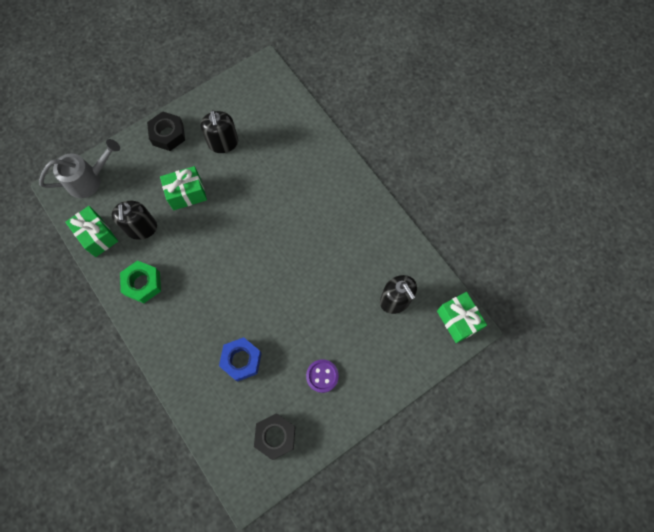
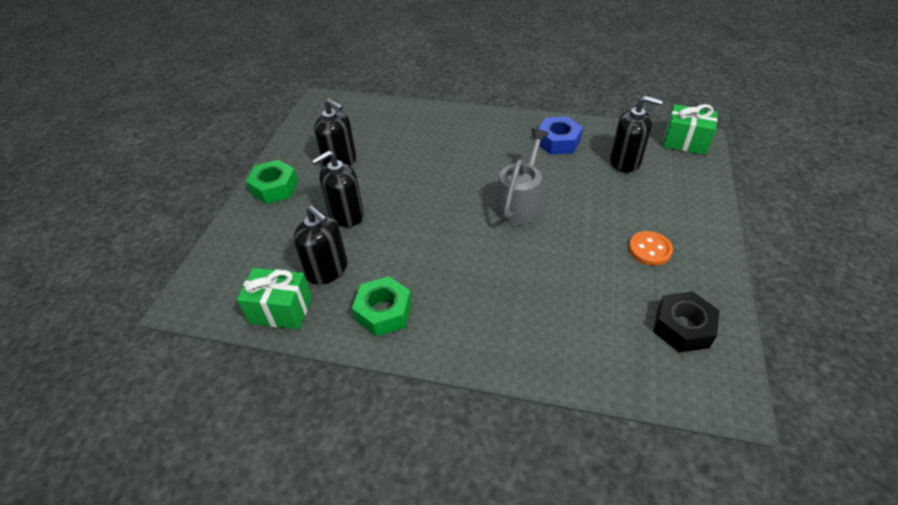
camera: 40 degrees left, 25 degrees down
(89, 180) = (218, 272): grey watering can -> grey watering can (520, 203)
(168, 134) = (274, 188): black nut -> green nut
(187, 194) = (346, 214): green gift -> black soap dispenser
(241, 360) = (566, 295): blue nut -> blue nut (558, 142)
(322, 376) = (649, 249): purple button -> orange button

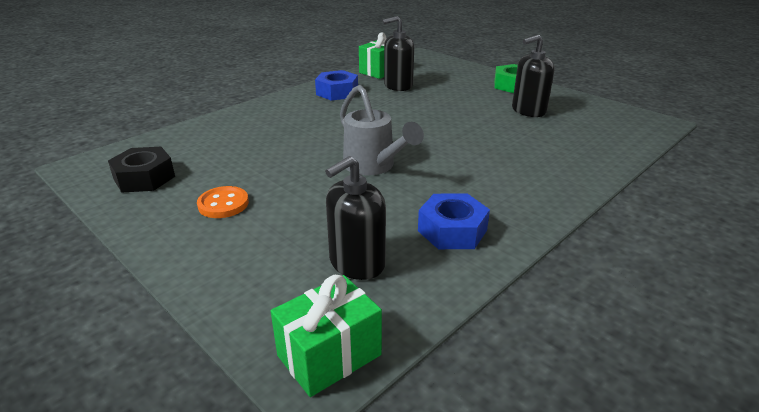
camera: 120 degrees right, 15 degrees down
(346, 214) = (450, 100): black soap dispenser -> none
(383, 312) = (337, 92): green nut -> blue nut

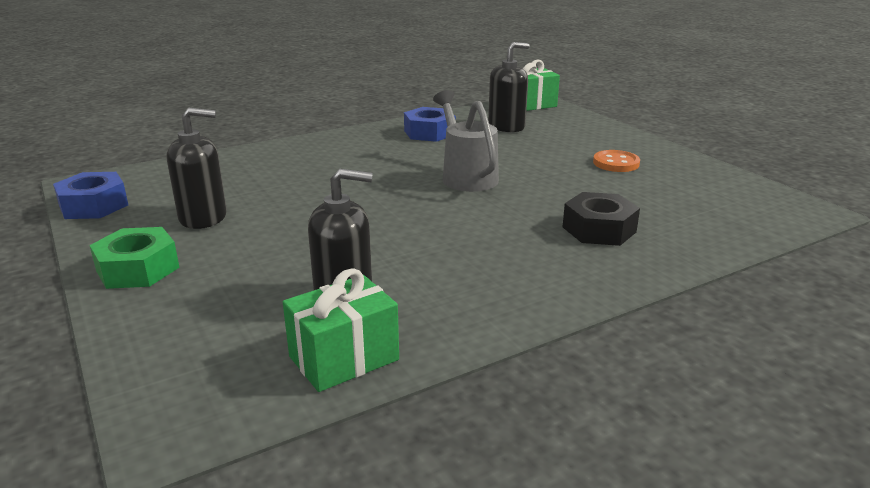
camera: 165 degrees left, 5 degrees down
(144, 178) = (715, 191): black nut -> black nut (599, 229)
(337, 92) = (472, 297): blue nut -> blue nut (93, 206)

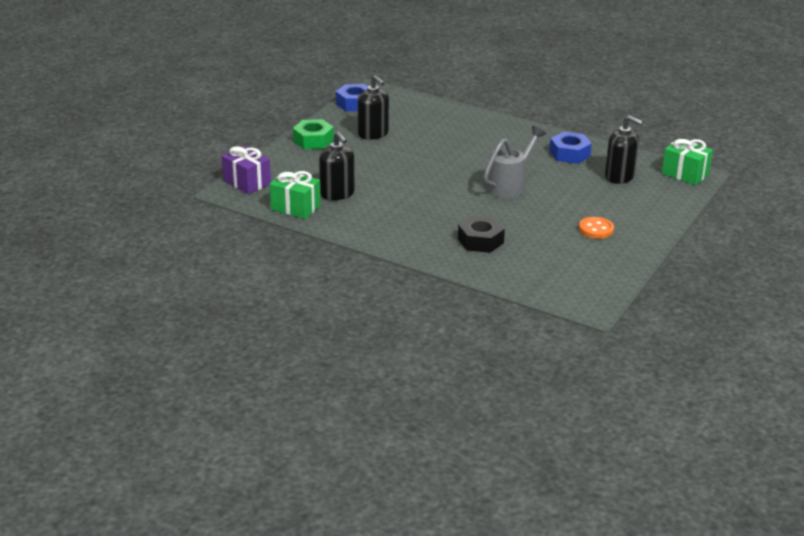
camera: 60 degrees right, 5 degrees up
(171, 390) = (247, 182): none -> purple gift

